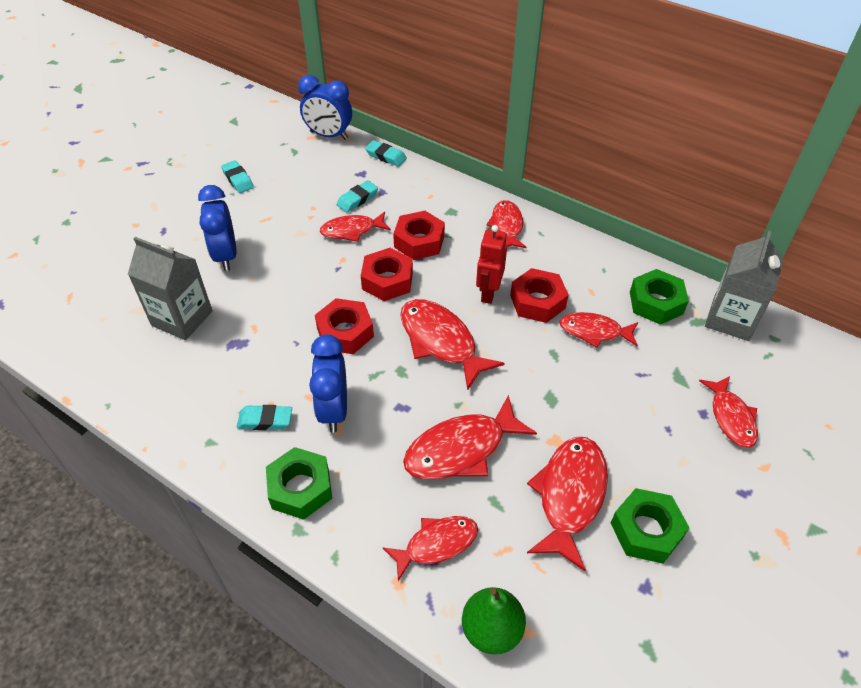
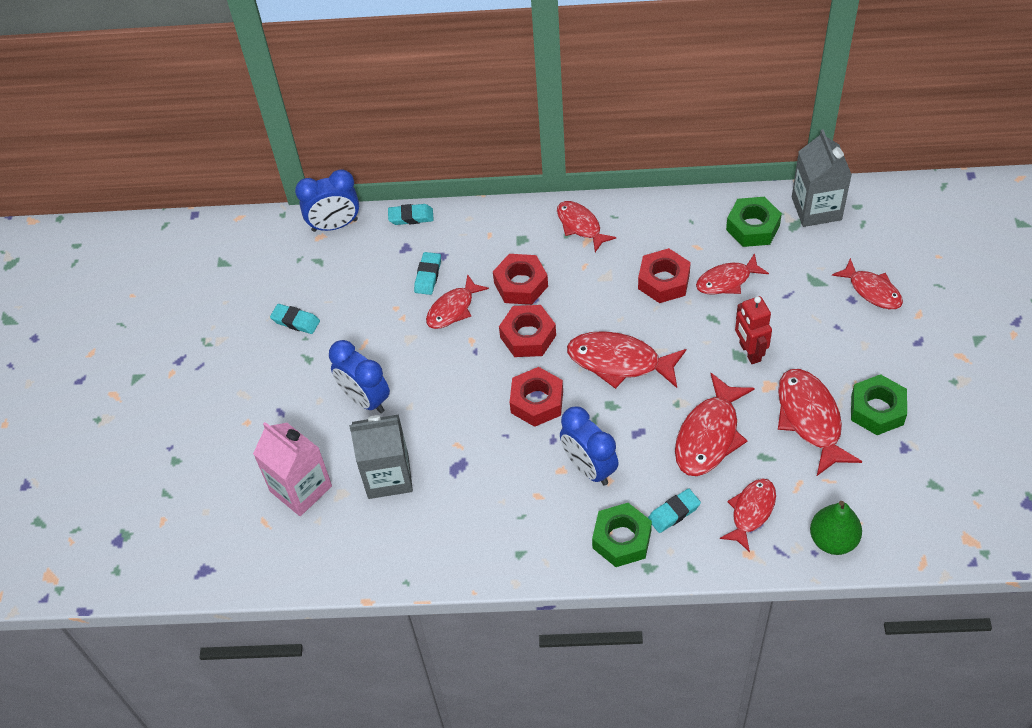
camera: 30 degrees left, 5 degrees up
(117, 289) = (301, 488): none -> pink carton
(265, 420) = (545, 510): turquoise eraser -> turquoise eraser (674, 513)
(488, 293) = (619, 297): red robot -> red robot (749, 352)

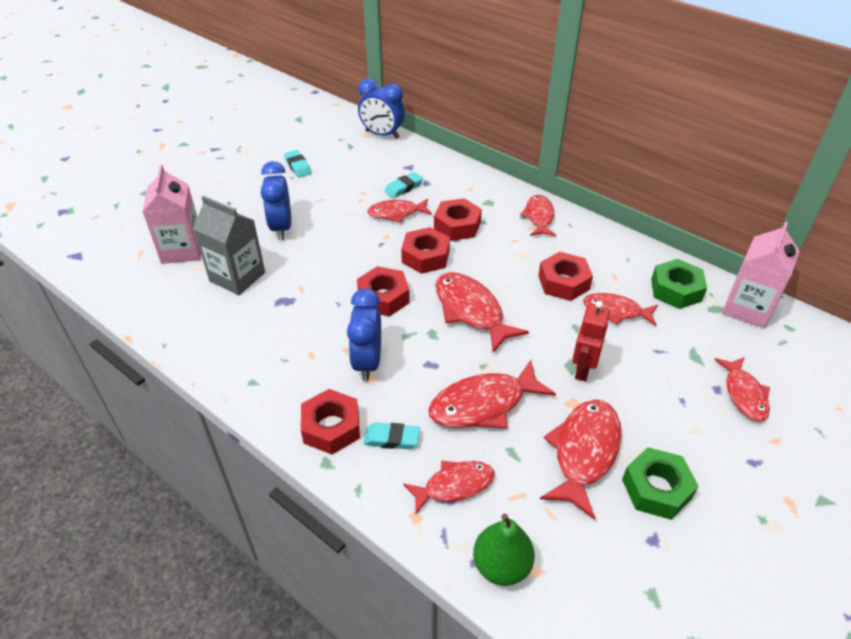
camera: 35 degrees right, 10 degrees down
(411, 217) = (432, 154): turquoise eraser -> none
(622, 539) = (331, 427): green nut -> red nut
(816, 208) = (747, 308): grey carton -> pink carton

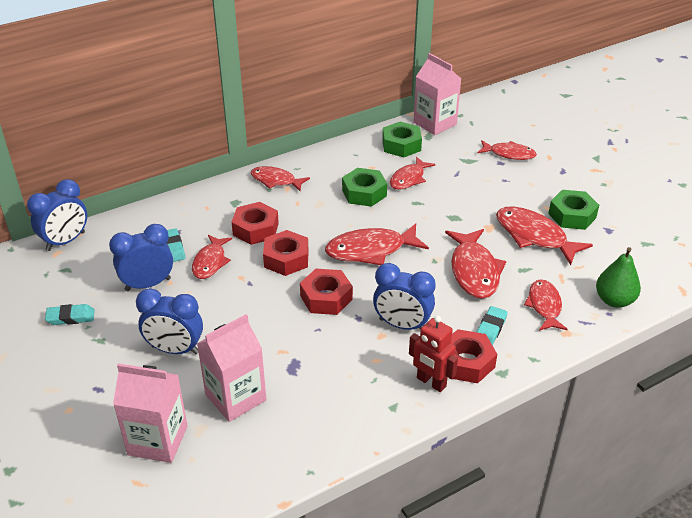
camera: 70 degrees left, 5 degrees down
(237, 277) = (235, 397): grey carton -> pink carton
(351, 189) = (148, 284): none -> blue clock
(563, 282) = (364, 193): red nut -> green nut
(582, 369) = (459, 213): red robot -> red robot (431, 382)

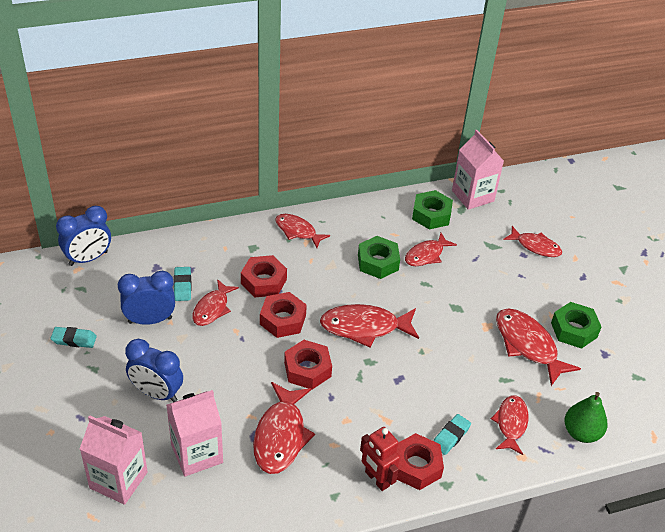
camera: 10 degrees right, 5 degrees up
(402, 325) = (369, 414): blue clock -> none
(474, 271) = (456, 371): red fish -> red fish (281, 435)

